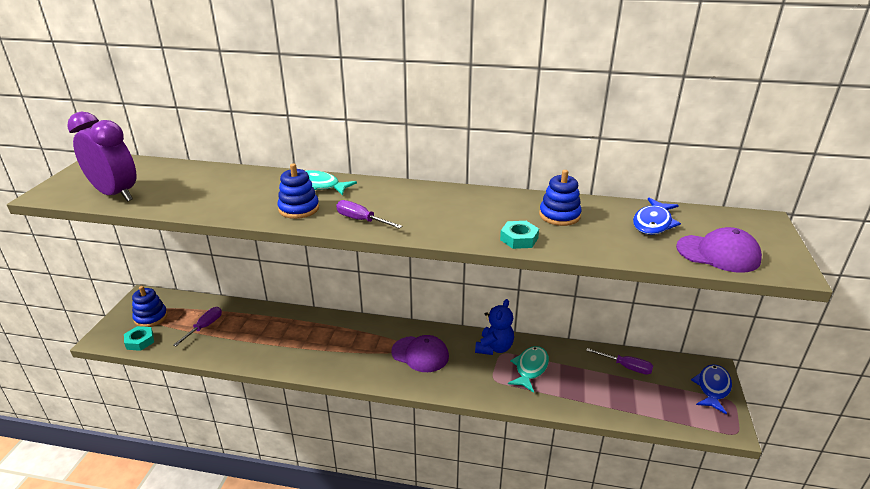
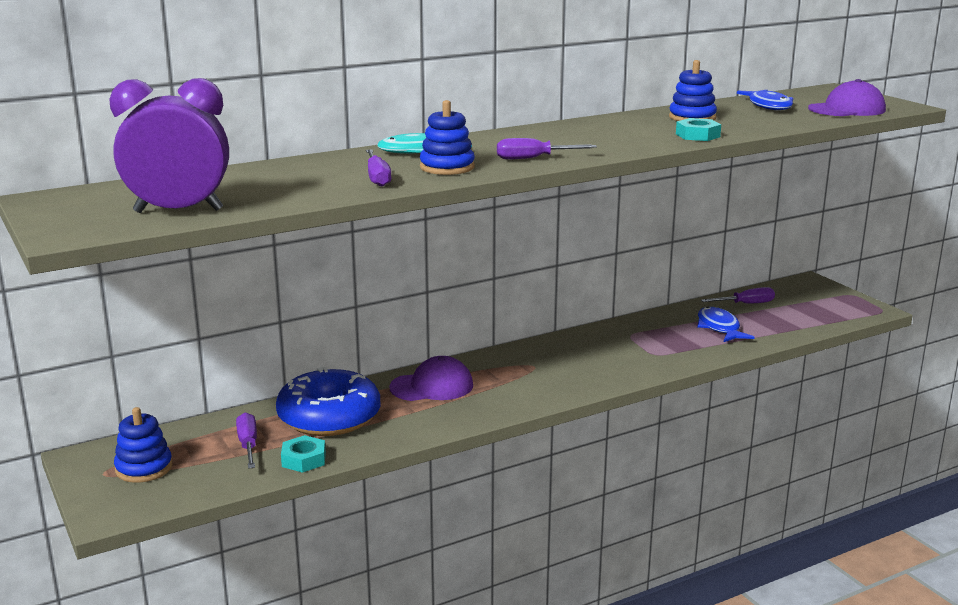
camera: 40 degrees left, 10 degrees down
(140, 341) = (177, 492): turquoise nut -> turquoise nut (303, 459)
(246, 204) = (377, 178): none -> purple screwdriver
(260, 328) = (329, 417): none -> blue donut
(420, 354) = (554, 365): purple cap -> purple cap (432, 386)
(494, 348) = (616, 334): blue teddy bear -> none
(530, 368) = (673, 335): turquoise fish -> none
(712, 388) = (826, 292): blue fish -> blue fish (719, 328)

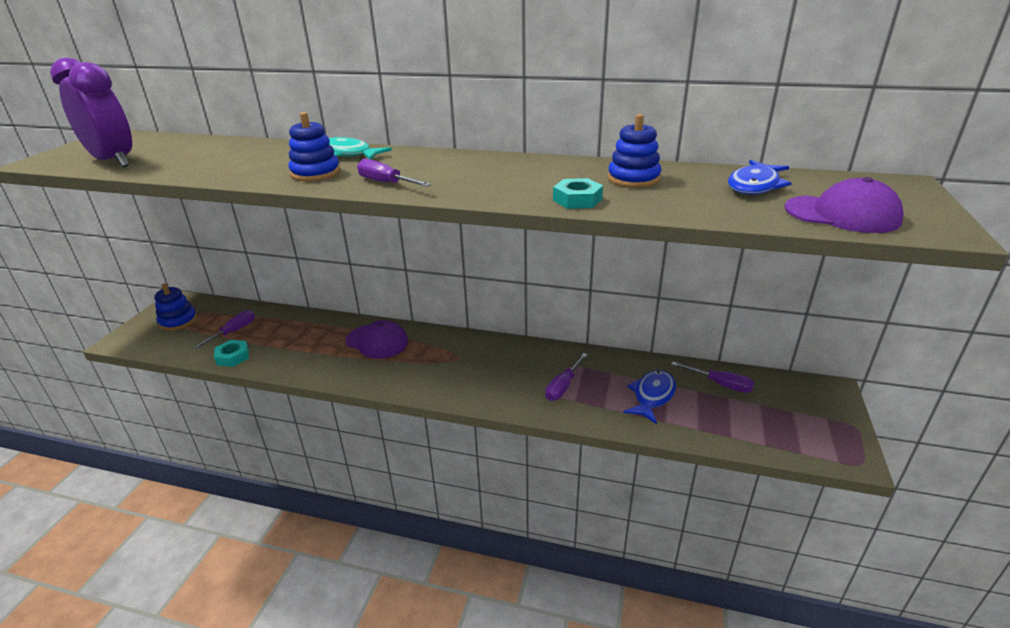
camera: 45 degrees right, 10 degrees up
(329, 417) = (295, 334): blue donut -> none
(377, 178) = (257, 169): purple screwdriver -> purple screwdriver (563, 386)

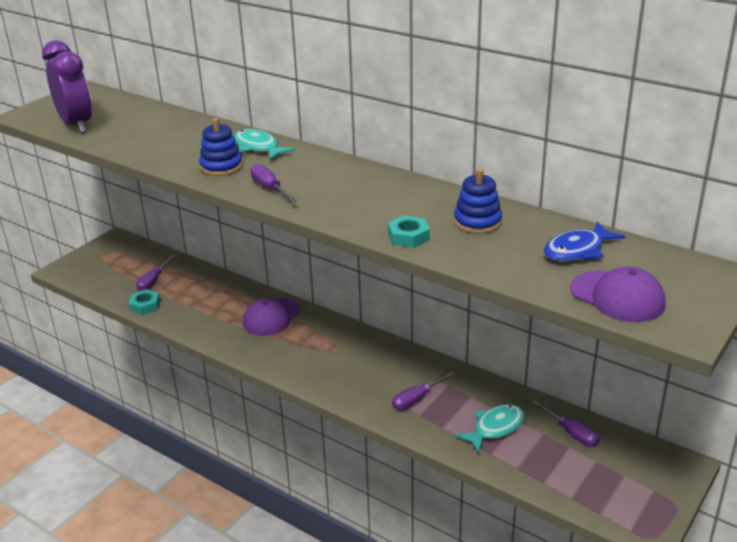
camera: 20 degrees right, 0 degrees up
(178, 321) = (111, 261): blue stacking toy -> none
(233, 332) = (153, 281): purple screwdriver -> purple screwdriver turned 150 degrees clockwise
(377, 341) = (271, 317): purple cap -> purple cap turned 75 degrees clockwise
(652, 396) = (495, 428): blue fish -> turquoise fish

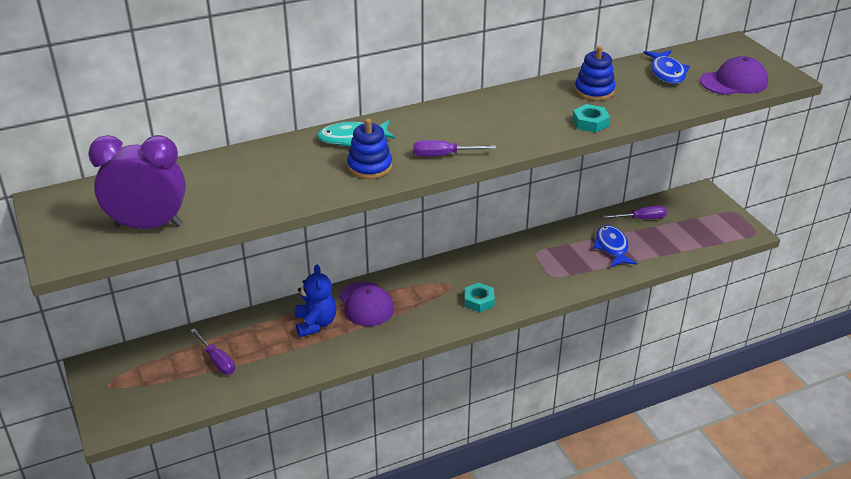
camera: 60 degrees left, 5 degrees up
(145, 305) = (257, 379): turquoise nut -> turquoise nut (479, 301)
(227, 304) = (315, 324): none -> blue teddy bear
(416, 399) = (550, 269): purple screwdriver -> none
(495, 428) = (612, 247): turquoise fish -> blue fish

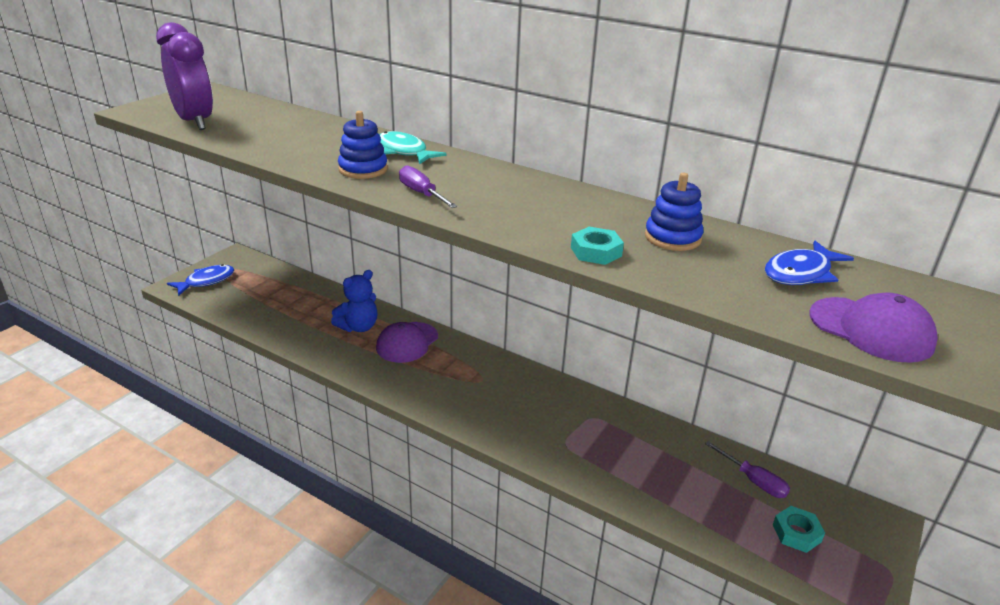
camera: 55 degrees right, 5 degrees down
(217, 361) = (277, 300): purple screwdriver -> none
(479, 301) = (474, 406): turquoise nut -> turquoise nut (796, 533)
(612, 247) = (668, 474): blue fish -> blue fish (206, 281)

